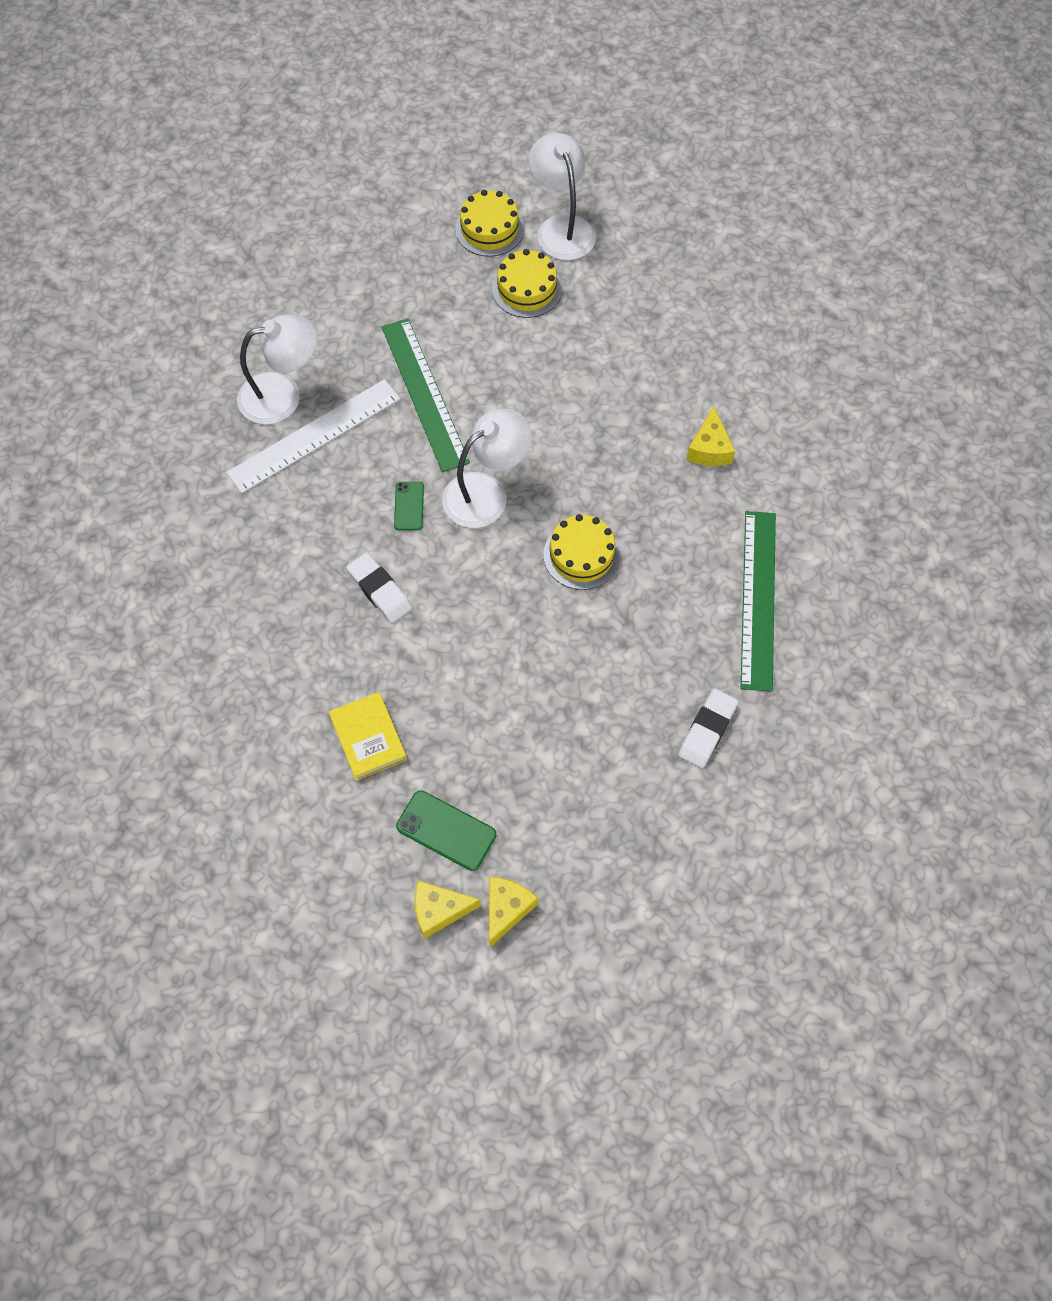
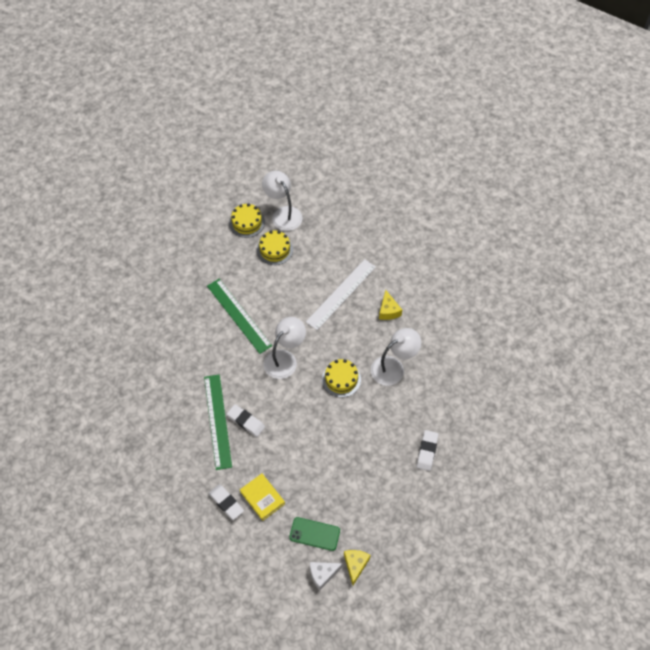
camera: 15 degrees left, 5 degrees down
(282, 395) = (166, 333): white lamp -> white lamp (393, 367)
(299, 730) = (226, 503): none -> white eraser
(314, 435) = (189, 350): white ruler -> white ruler (341, 294)
(409, 506) = (248, 375): green phone -> none
(439, 910) = (323, 574): yellow cheese -> white cheese
(758, 599) = (433, 380): green ruler -> green ruler (217, 421)

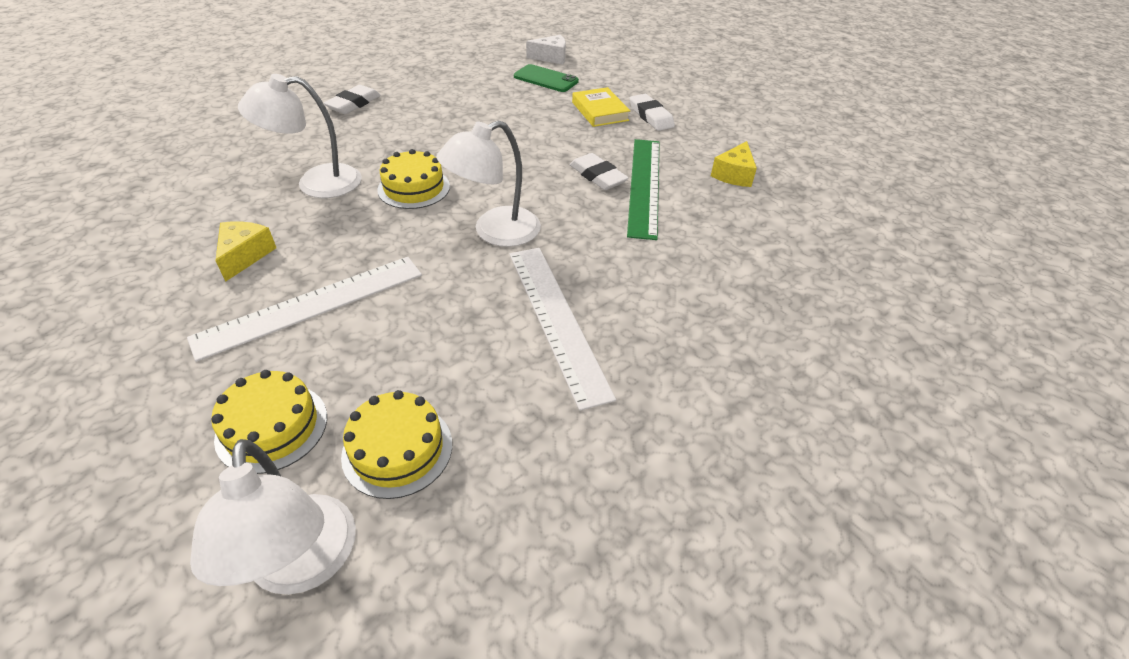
camera: 165 degrees left, 15 degrees down
(239, 315) = (556, 320): green ruler -> white ruler
(247, 222) = (435, 567): yellow cake -> yellow cake (272, 427)
(355, 565) = (511, 56): yellow cheese -> yellow cheese (734, 175)

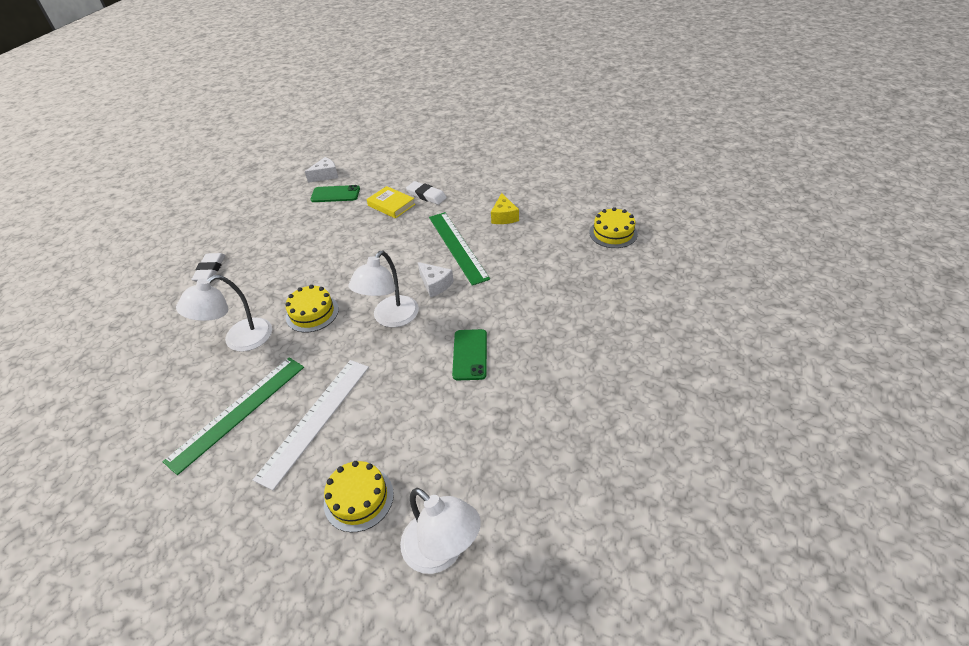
camera: 25 degrees left, 0 degrees up
(245, 255) = (238, 412): yellow cheese -> green ruler
(397, 449) = (441, 470): yellow cake -> yellow cake (613, 233)
(556, 320) = (470, 354): white ruler -> green phone
(581, 217) = (435, 284): none -> white cheese
(598, 176) = (425, 252): white eraser -> none

